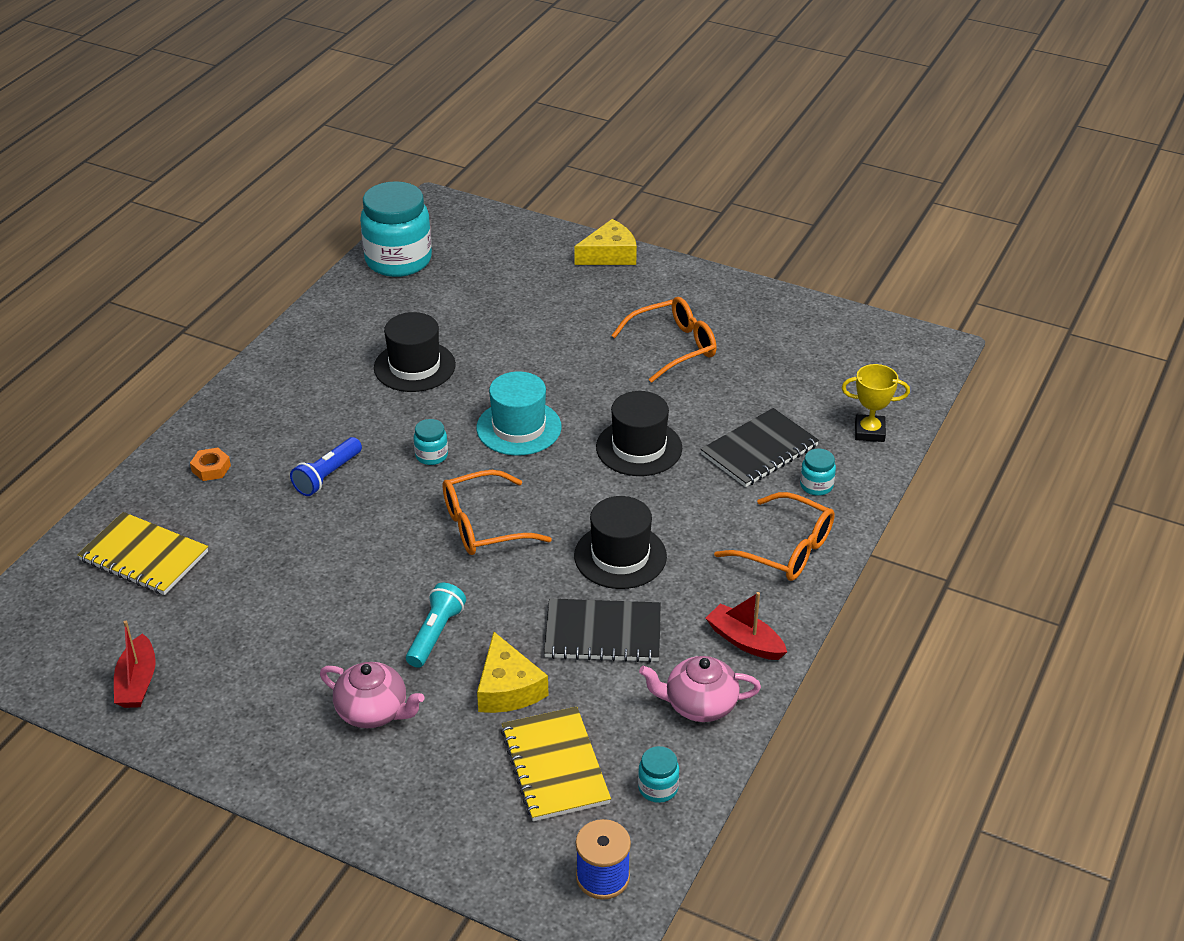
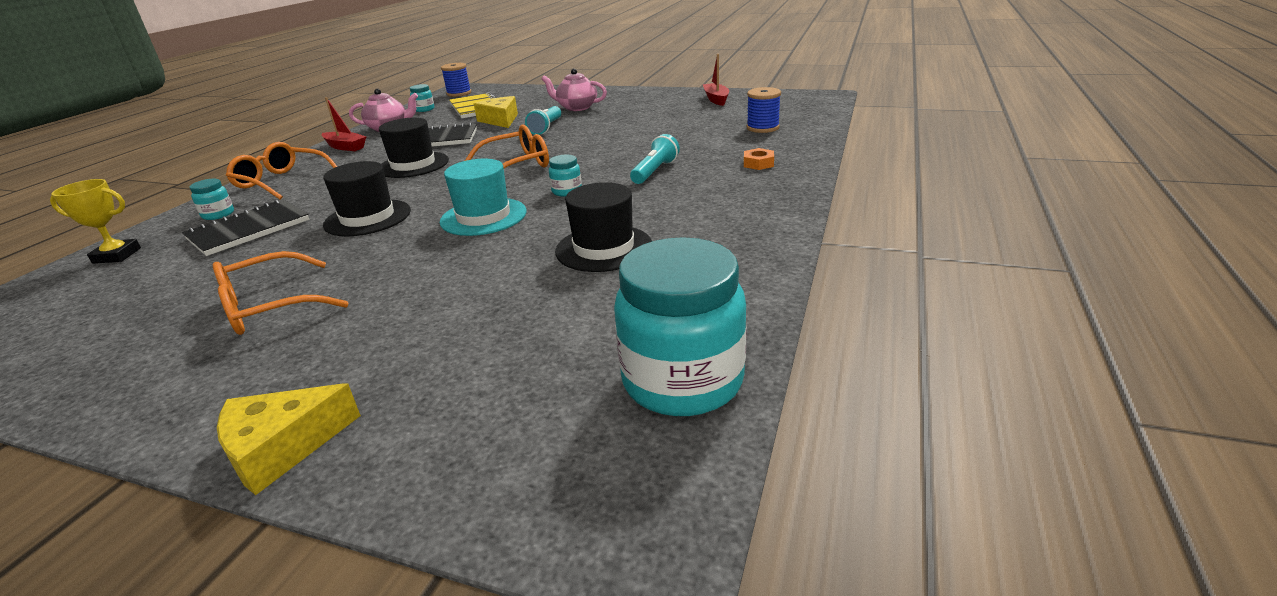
camera: 175 degrees right, 10 degrees down
(144, 556) = (762, 128): yellow notebook -> blue spool
(327, 476) = (655, 171): blue flashlight -> turquoise flashlight

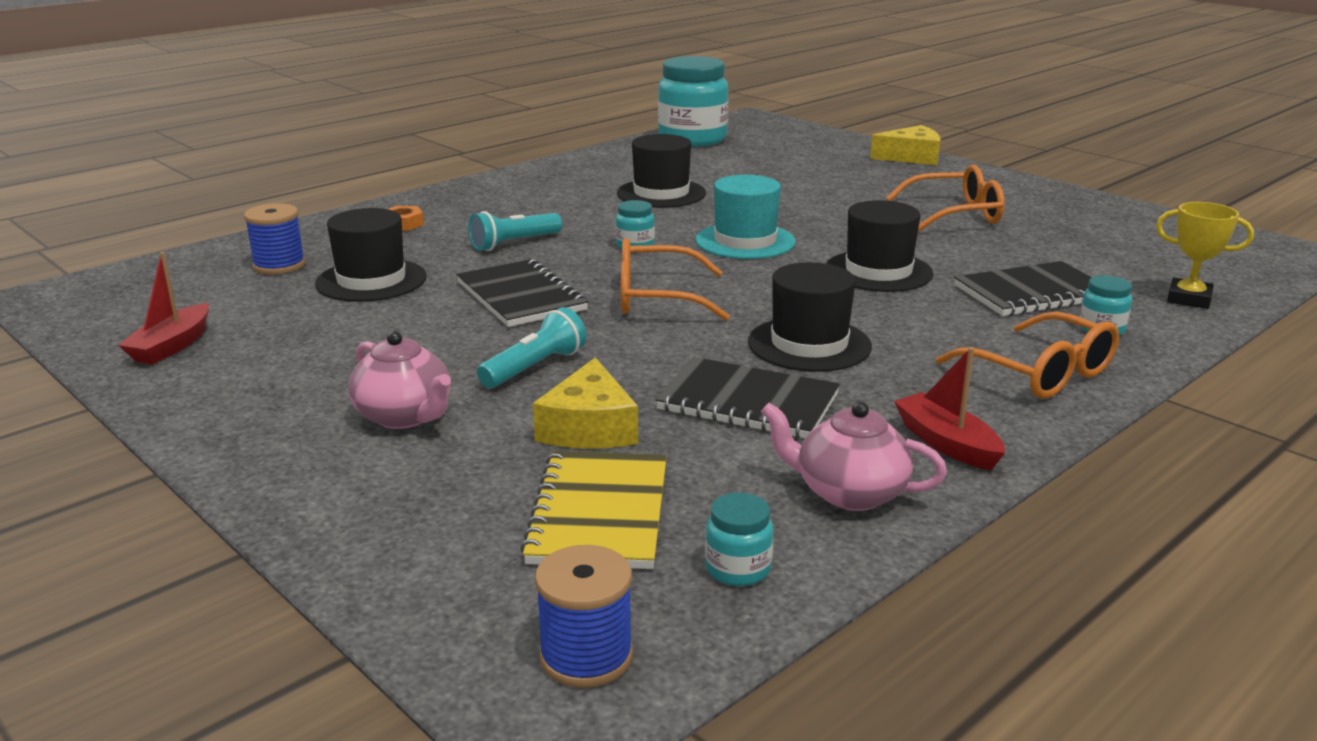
camera: 155 degrees left, 5 degrees down
(597, 148) = (521, 296): none -> black notebook
(694, 134) = (371, 280): none -> black hat

